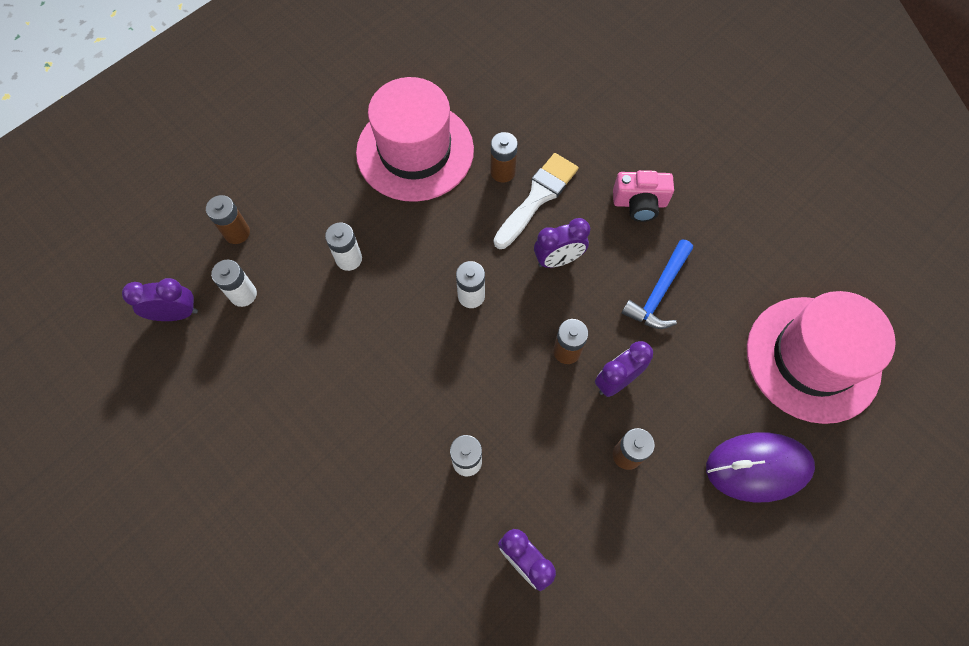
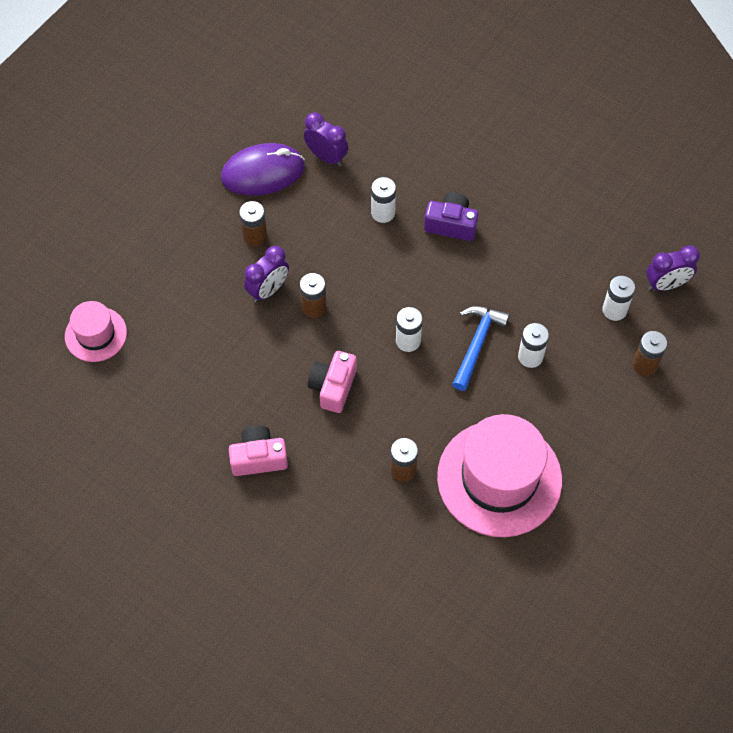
camera: 170 degrees right, 5 degrees down
(389, 430) = (451, 224): none -> purple camera
(537, 198) = (363, 446): white brush -> none
(558, 260) = (333, 387): purple clock -> pink camera
(659, 292) = (235, 371): blue hammer -> blue hammer (477, 344)
(758, 467) = (148, 243): purple mouse -> purple mouse (263, 172)
(812, 359) = (96, 334): pink hat -> pink hat, size x0.52

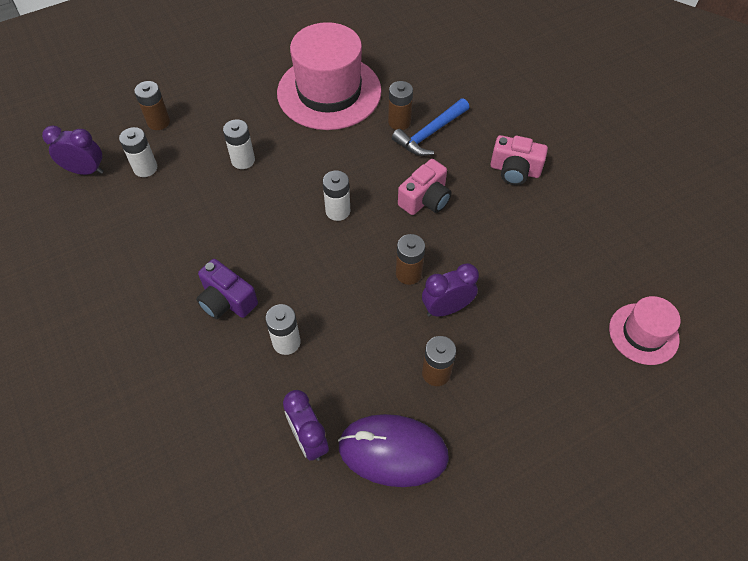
camera: 155 degrees left, 5 degrees down
(477, 344) = (280, 186): blue hammer -> blue hammer (430, 133)

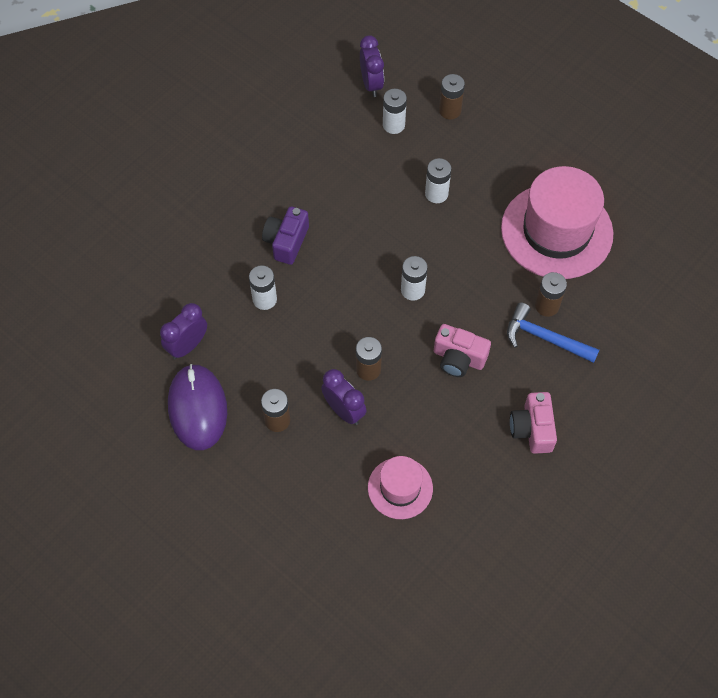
camera: 70 degrees right, 5 degrees up
(643, 333) = (382, 586): pink hat -> pink hat (400, 488)

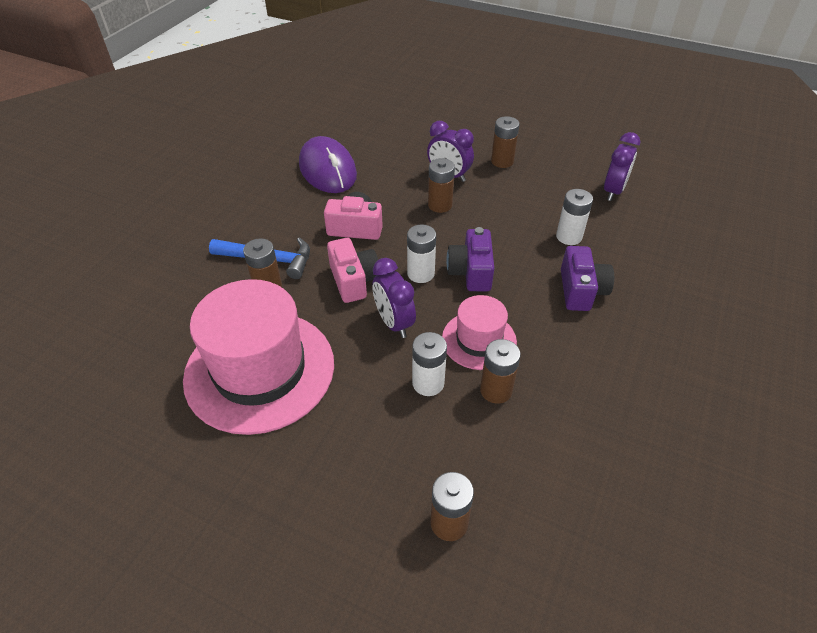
camera: 165 degrees right, 15 degrees down
(197, 408) = (572, 157): purple mouse -> purple mouse (327, 170)
(369, 281) = (471, 272): none -> purple camera
(371, 84) = (596, 542): purple clock -> purple clock (394, 323)
(391, 178) = (496, 390): none -> brown battery
(393, 125) = (526, 473): white battery -> none
(400, 488) = (383, 143): pink hat -> pink hat (479, 340)
(532, 429) = (276, 193): pink camera -> pink camera (354, 280)

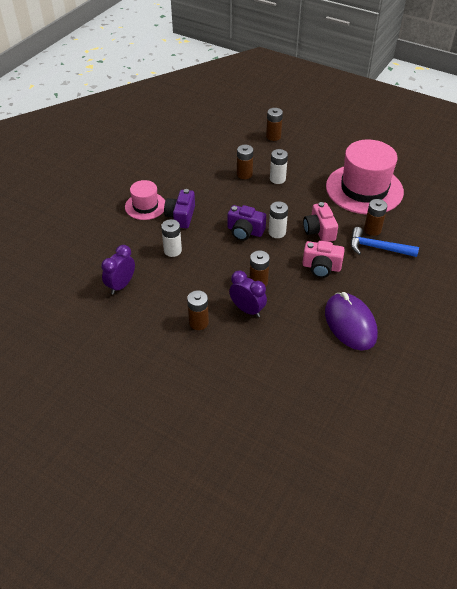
camera: 175 degrees left, 0 degrees up
(394, 323) = (294, 206): purple clock -> none
(471, 272) = (245, 231): purple camera -> purple camera turned 105 degrees clockwise
(479, 340) = (248, 195): pink hat -> pink hat (145, 206)

